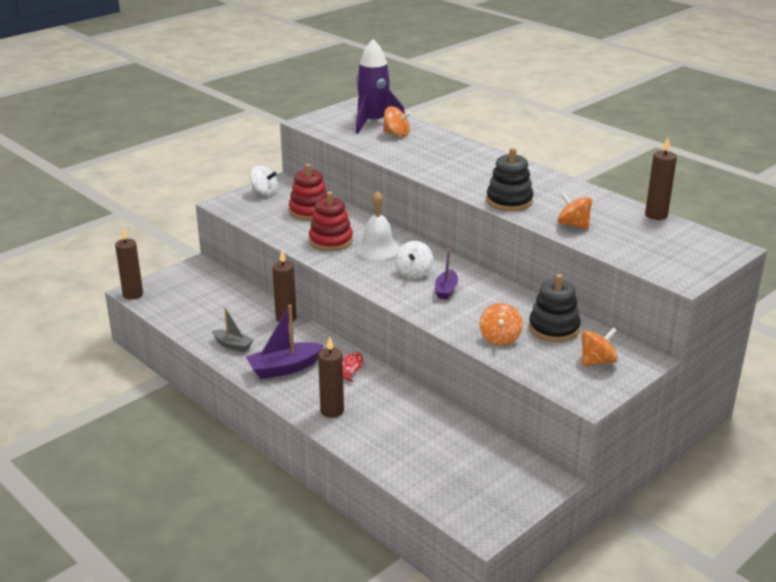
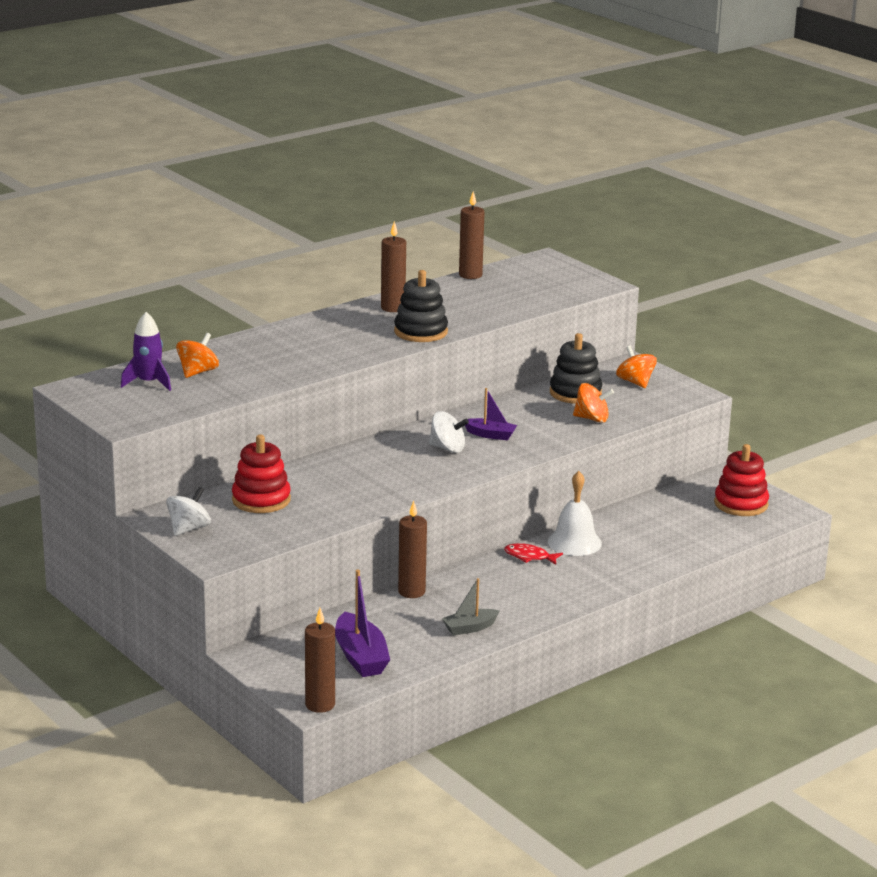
camera: 85 degrees left, 5 degrees down
(233, 345) = (469, 628): grey boat -> grey boat turned 150 degrees counterclockwise
(284, 368) = (525, 596): purple boat -> purple boat (360, 657)
(331, 241) = (353, 490): red stacking toy -> red stacking toy (741, 504)
(332, 411) = (611, 571): brown candle -> brown candle (393, 308)
(373, 122) = (149, 383): purple rocket -> purple rocket, size x0.63
(377, 249) = (383, 464): white bell -> white bell (574, 542)
(573, 225) = (486, 311): orange spinning top -> none

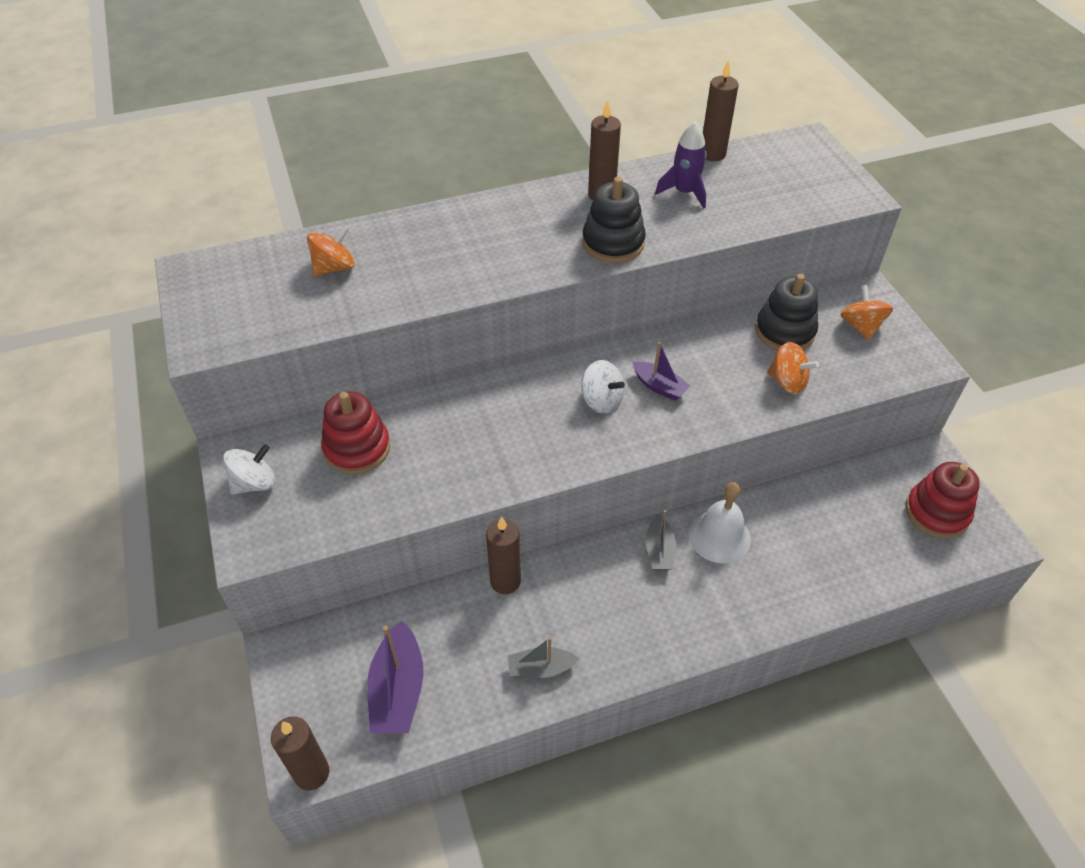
camera: 20 degrees right, 25 degrees up
(149, 383) = (273, 276): purple rocket -> purple rocket (684, 192)
(529, 557) = (659, 550): red fish -> grey boat

